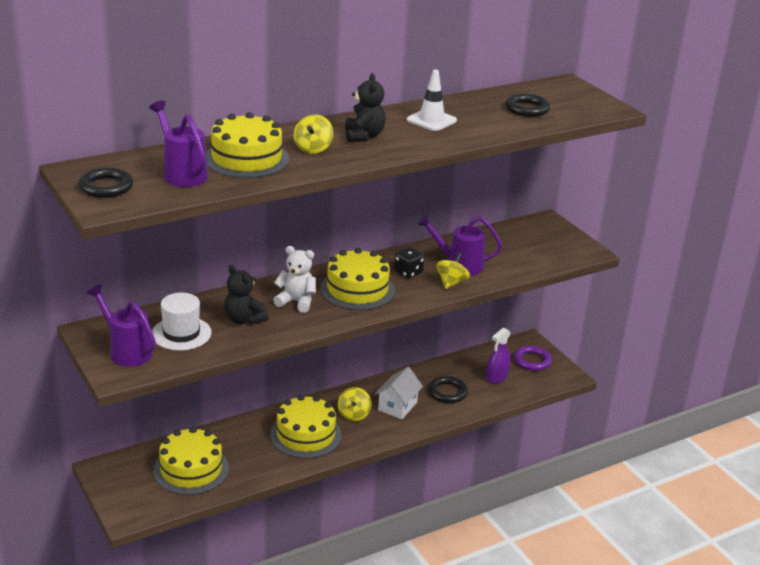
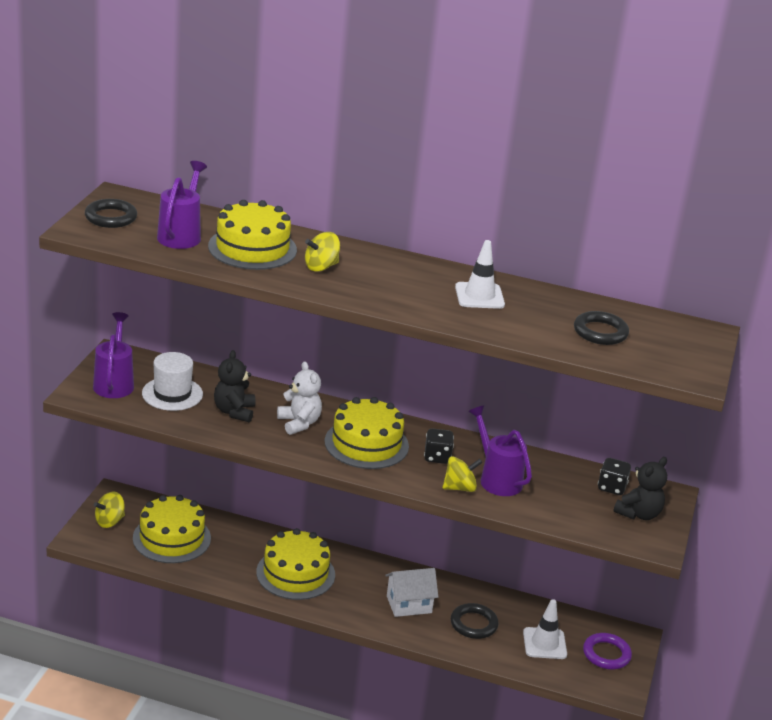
camera: 45 degrees right, 0 degrees up
(354, 414) = (360, 585): yellow spinning top -> yellow spinning top (109, 521)
(364, 136) = (387, 278): black teddy bear -> black teddy bear (638, 514)
(497, 377) = (544, 643): purple spray bottle -> white traffic cone
(517, 234) = (611, 487): none -> black dice

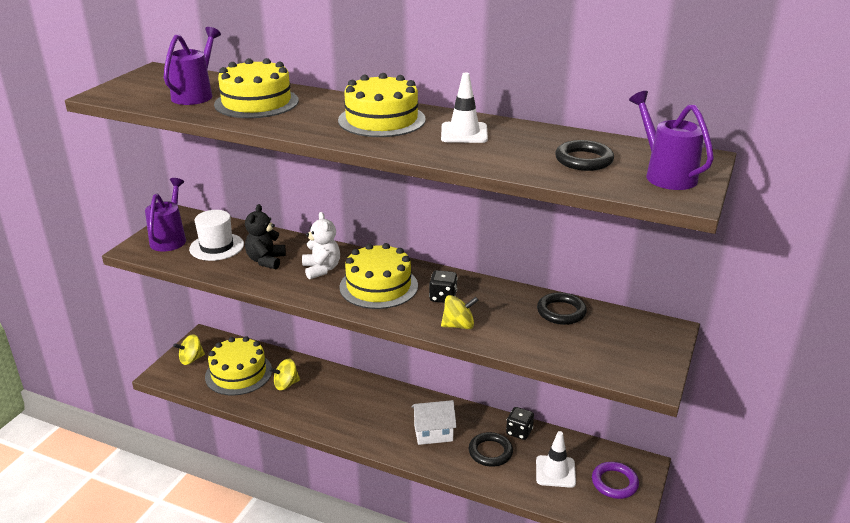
camera: 10 degrees right, 0 degrees up
(111, 217) = (139, 85): black ring -> black ring (561, 312)
(295, 573) = (337, 404): yellow cake -> yellow cake (381, 120)
(321, 267) = (315, 114): yellow spinning top -> yellow spinning top (286, 384)
(497, 479) = (497, 317): purple watering can -> purple watering can (666, 175)
(611, 487) = (610, 323): black dice -> black dice (519, 432)
(638, 514) = (636, 349): black teddy bear -> none

